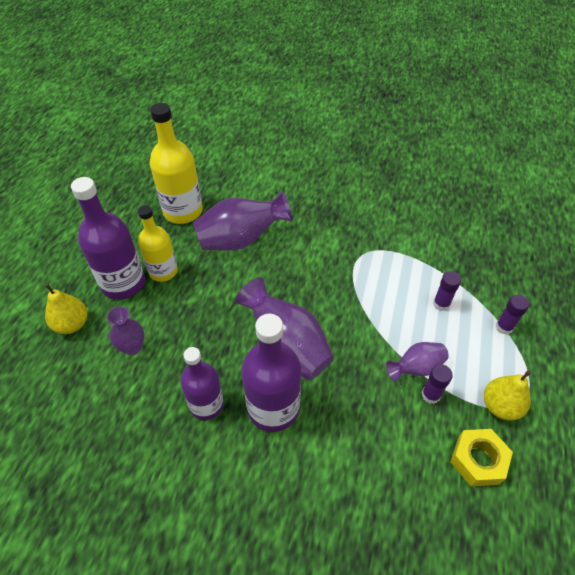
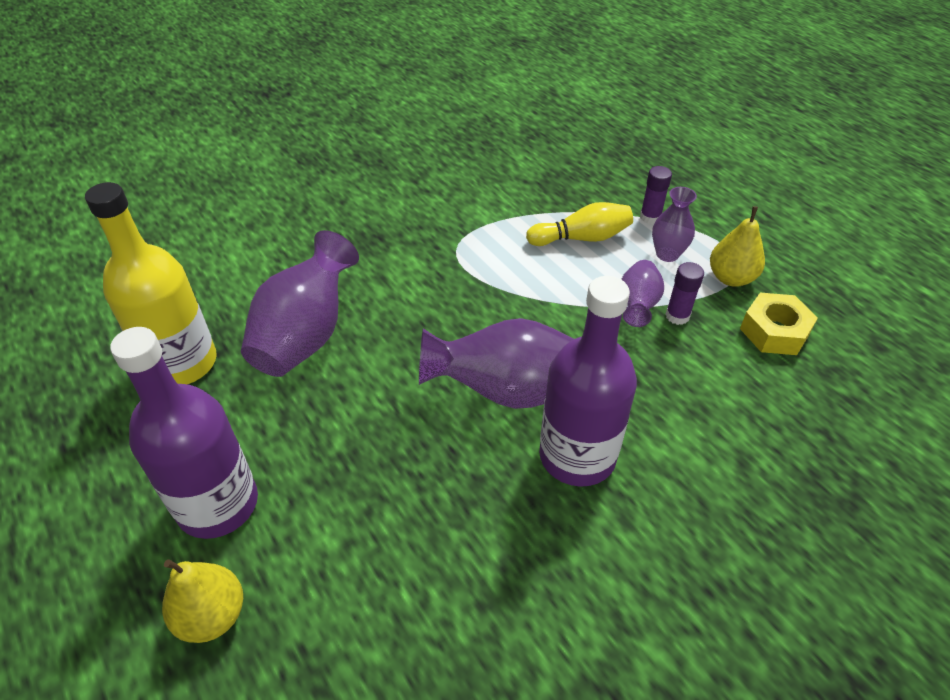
camera: 50 degrees left, 5 degrees down
(132, 347) = (340, 556): purple vase -> purple vase (667, 254)
(163, 271) = (255, 444): yellow bottle -> none
(206, 404) = (511, 521): purple bottle -> none
(441, 304) = (581, 238): purple glue stick -> yellow bowling pin

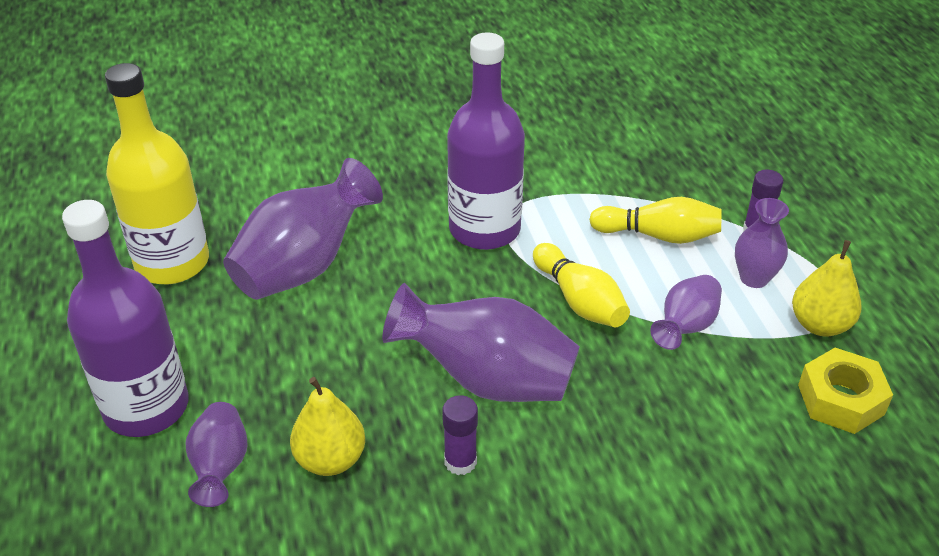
camera: 20 degrees right, 5 degrees down
(212, 615) = (97, 507): yellow pear -> yellow pear (330, 459)
(314, 538) = (220, 467): none -> purple vase
(548, 305) = (579, 300): none -> yellow bowling pin
(577, 456) = (529, 468): purple bottle -> purple bottle (484, 229)
(677, 316) = (728, 351): purple glue stick -> purple glue stick (460, 461)

